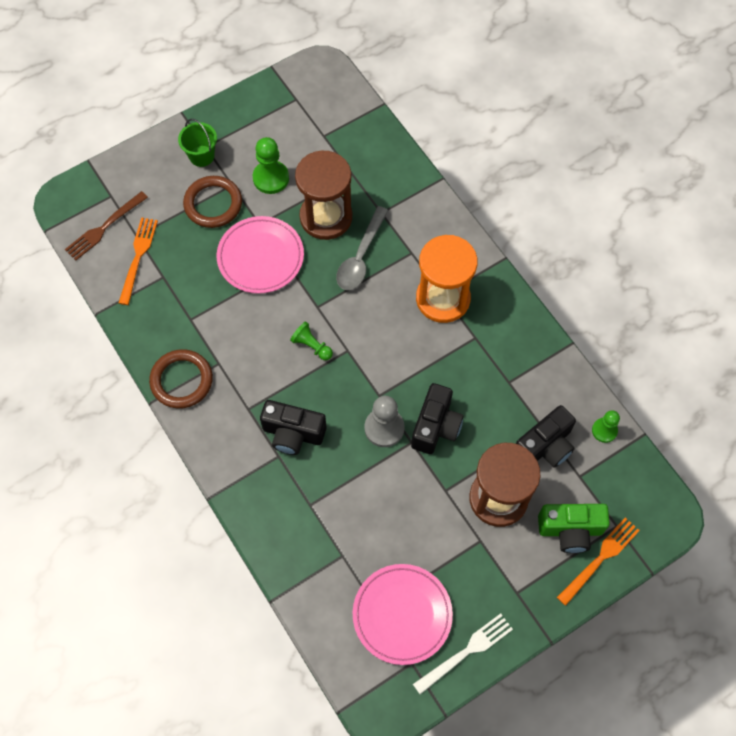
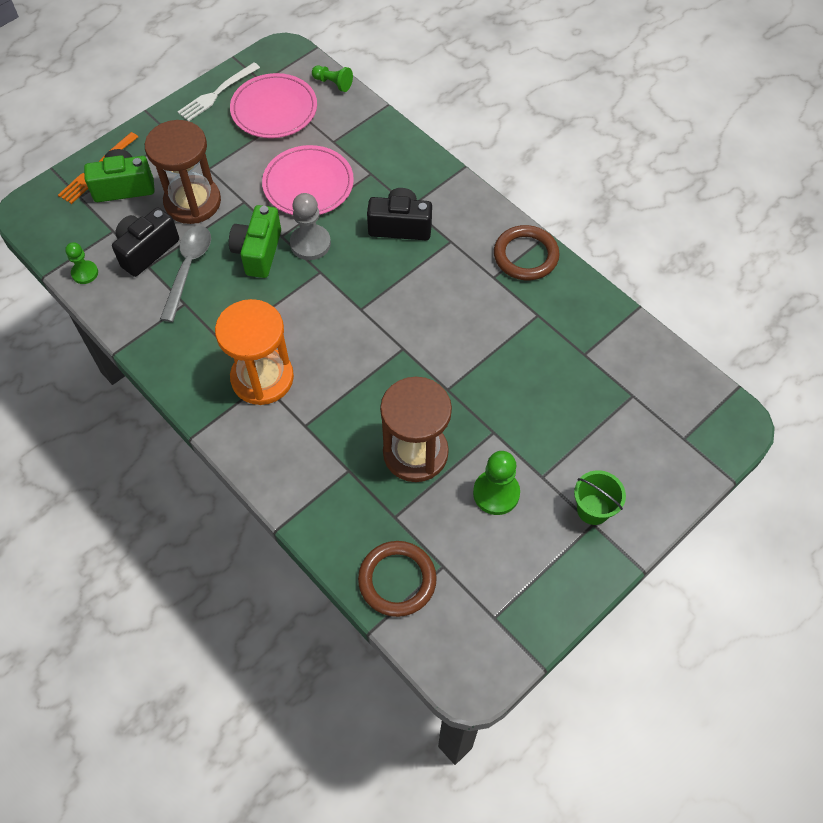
camera: 170 degrees right, 5 degrees down
(104, 228) = (674, 398): brown fork -> none
(138, 256) = (621, 372): orange fork -> none
(213, 204) = (557, 448): brown ring -> brown ring (397, 580)
(260, 257) = (481, 393): pink plate -> pink plate (308, 184)
(312, 346) = (400, 308): green pawn -> green pawn (333, 83)
(360, 256) = (364, 411): grey spoon -> grey spoon (188, 269)
(435, 426) = (258, 252): black camera -> green camera

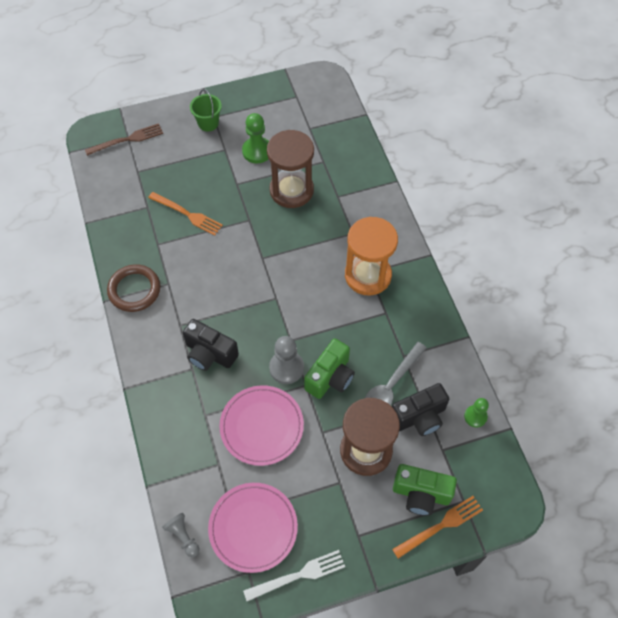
camera: 155 degrees left, 0 degrees up
(333, 83) = (183, 536): green pawn -> grey pawn
(397, 580) = (338, 131): brown ring -> none
(527, 365) = (188, 214): none -> orange fork
(681, 435) = (128, 139): none -> brown fork

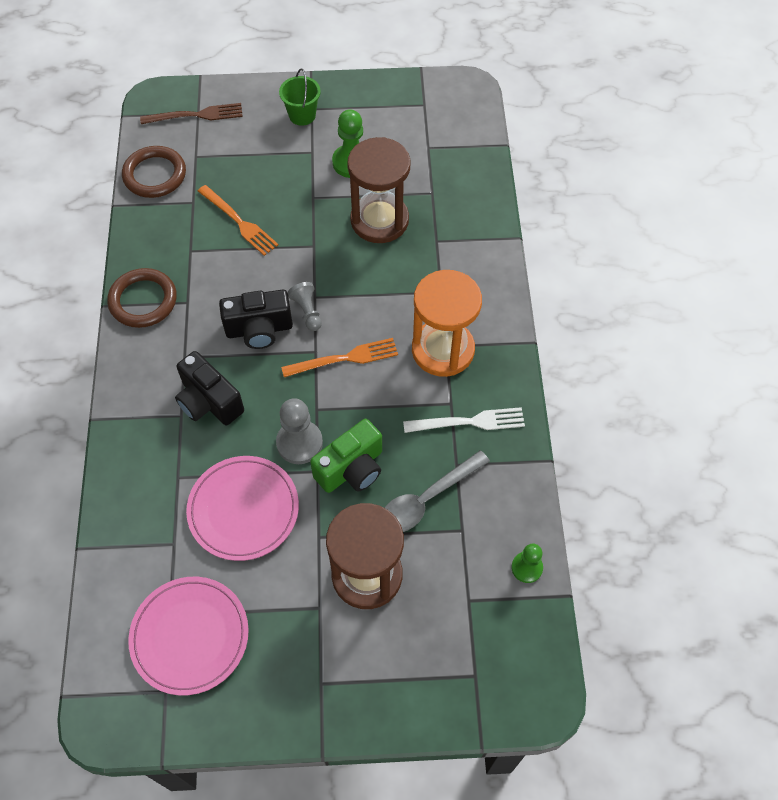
camera: 15 degrees right, 0 degrees up
(111, 192) = (155, 175): none -> brown ring
(183, 536) = (99, 623): grey pawn -> grey pawn (307, 311)
(299, 575) = (228, 713): white fork -> white fork (470, 422)
(419, 417) = (451, 549): black camera -> black camera (259, 329)
(421, 494) = (421, 651): green camera -> none
(441, 525) = (435, 699): orange fork -> orange fork (345, 358)

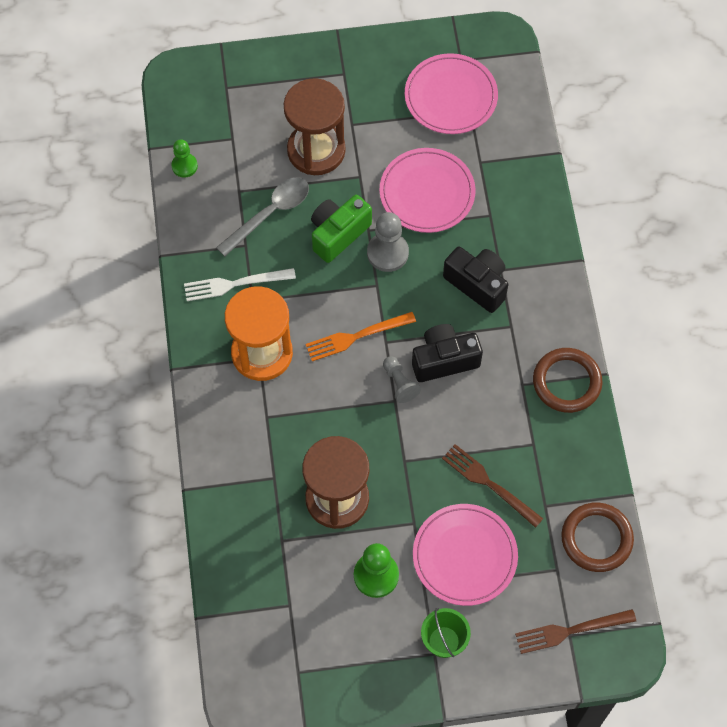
camera: 175 degrees right, 5 degrees up
(240, 222) = (488, 483): orange fork -> brown fork
(273, 170) = (464, 556): none -> pink plate

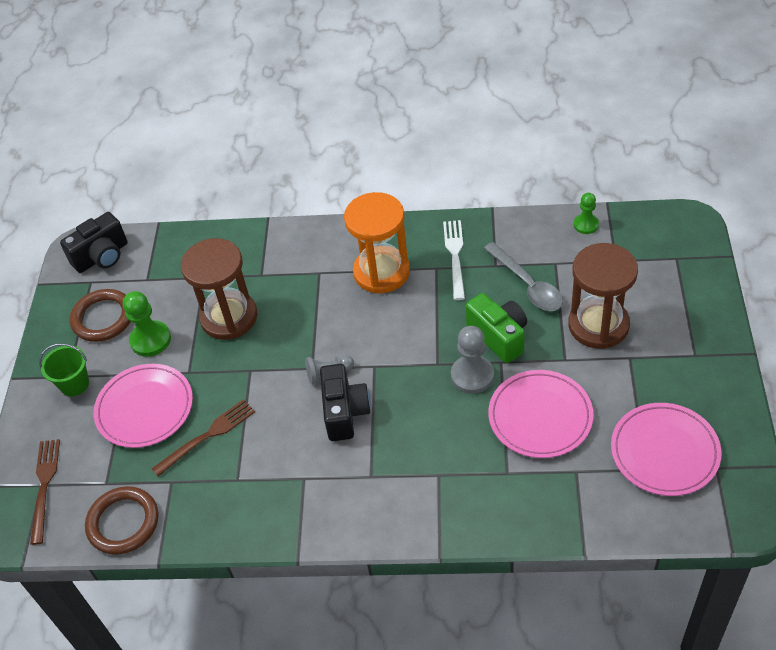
camera: 105 degrees right, 15 degrees down
(355, 337) = (384, 342): orange fork -> none
(477, 284) = (424, 451): black camera -> black camera (102, 256)
(566, 382) = (296, 520): brown ring -> brown ring (103, 318)

